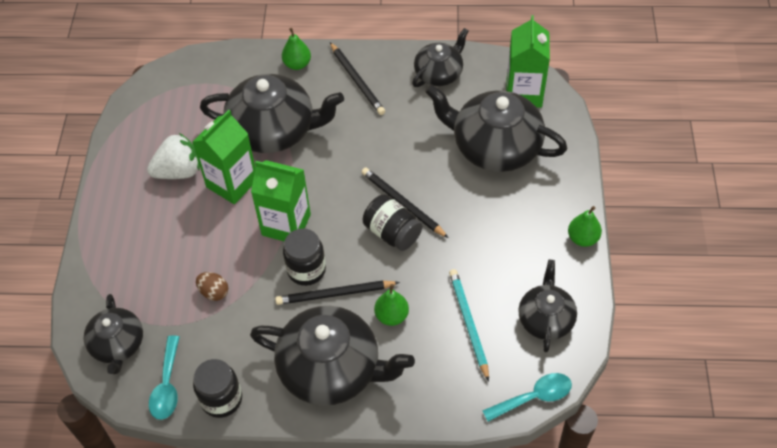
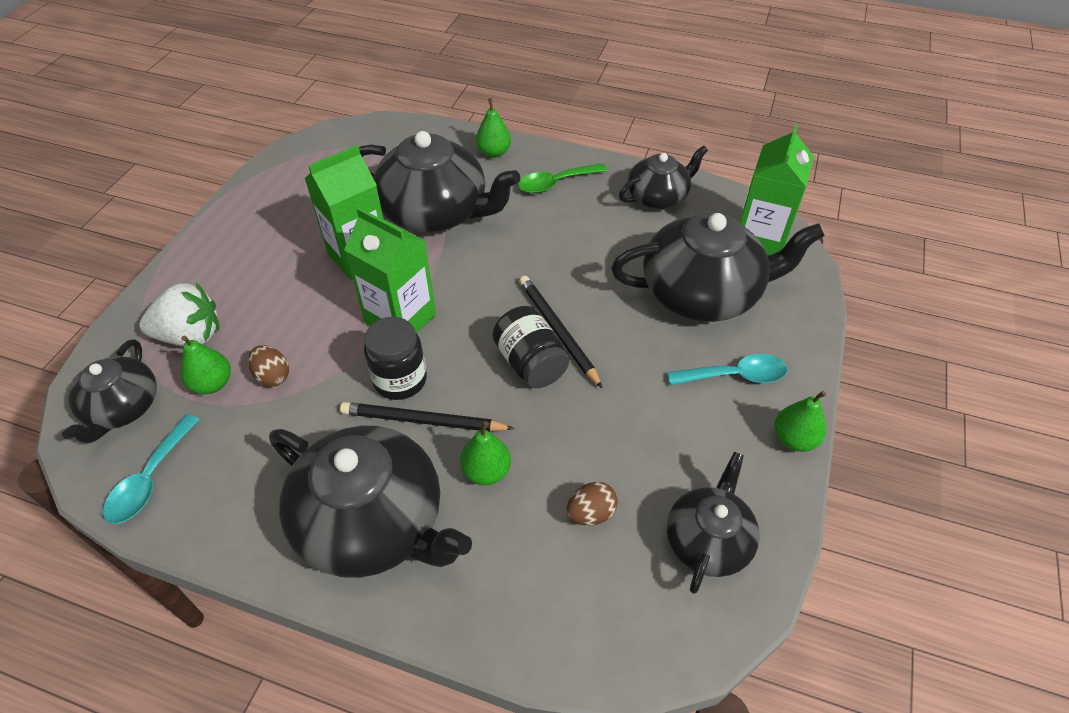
camera: 15 degrees right, 5 degrees down
(173, 310) = (212, 384): none -> green pear
(179, 171) = (306, 230): white strawberry -> white strawberry (191, 336)
(221, 399) = (208, 519): black jar -> none
(357, 80) = (556, 183): black pencil -> green spoon
(468, 323) = (591, 513): turquoise pencil -> brown egg
(494, 147) = (702, 293): black teapot -> black teapot turned 135 degrees clockwise
(533, 397) = (653, 660): turquoise spoon -> turquoise spoon (734, 376)

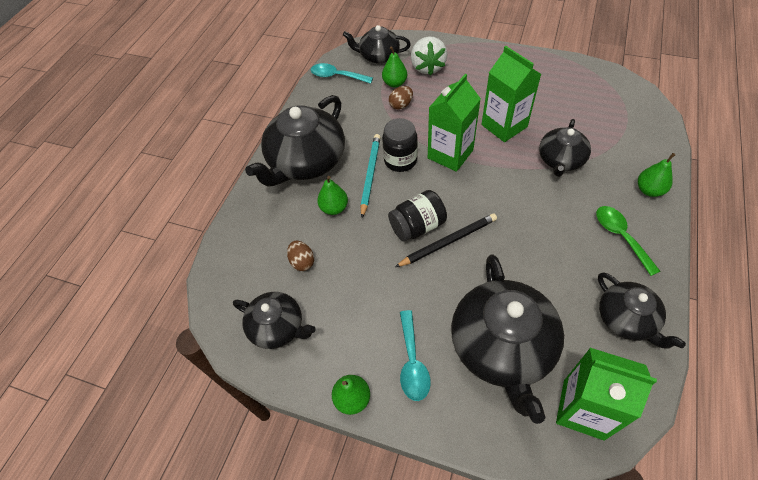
camera: 95 degrees right, 5 degrees up
(423, 421) = (370, 174): black pencil -> turquoise pencil
(436, 212) = (560, 160): black teapot -> black teapot, size x0.58

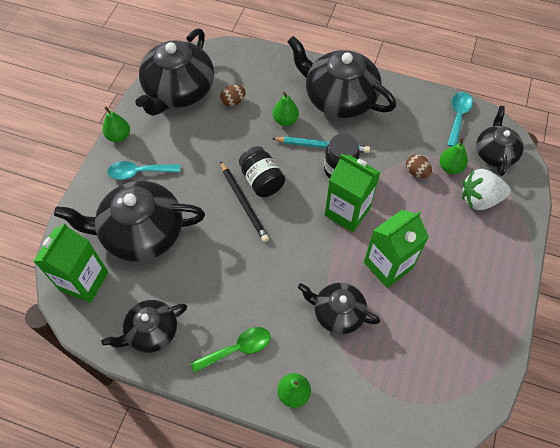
camera: 85 degrees right, 5 degrees up
(278, 327) = (179, 91): black teapot -> black teapot, size x1.73

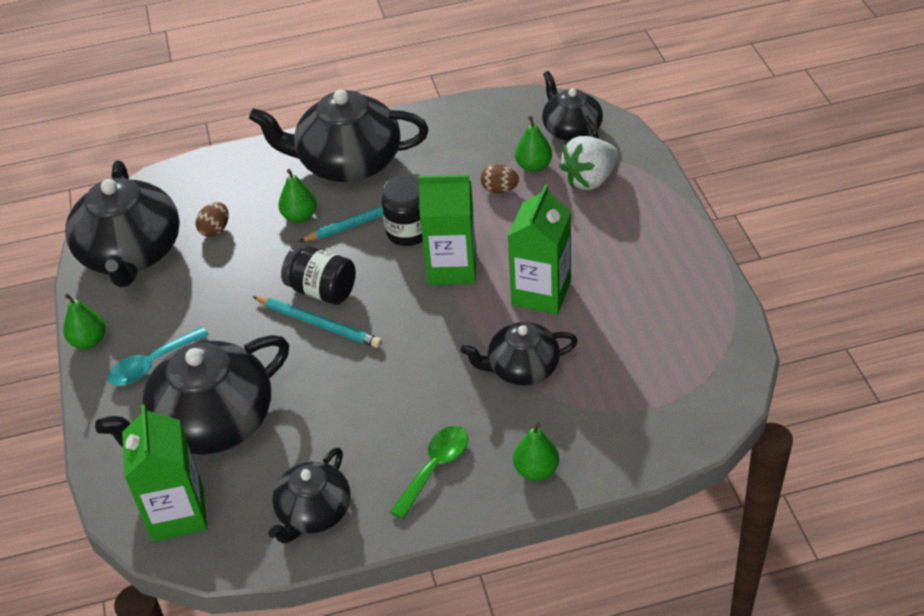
camera: 30 degrees left, 15 degrees down
(244, 203) = (319, 324): black pencil -> turquoise pencil
(458, 117) = (503, 115): turquoise spoon -> none

